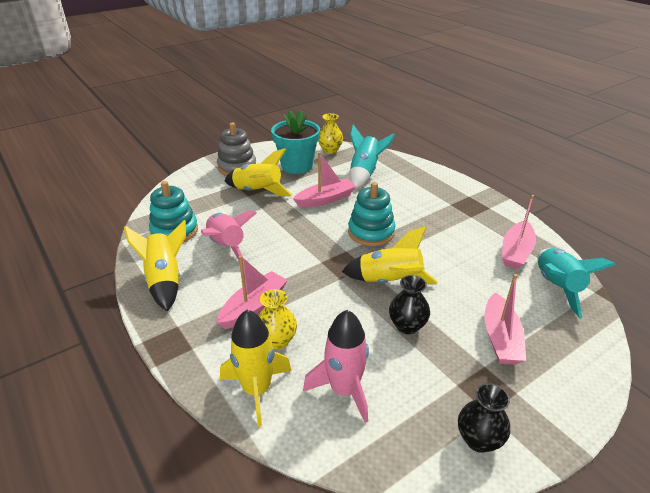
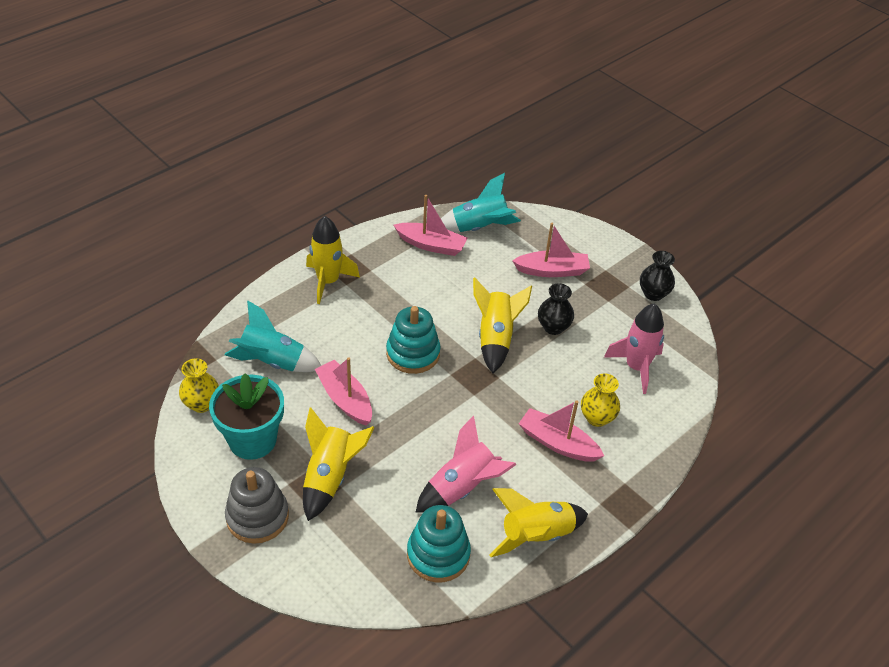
camera: 100 degrees left, 10 degrees up
(257, 390) = (655, 424): yellow rocket -> yellow rocket (328, 281)

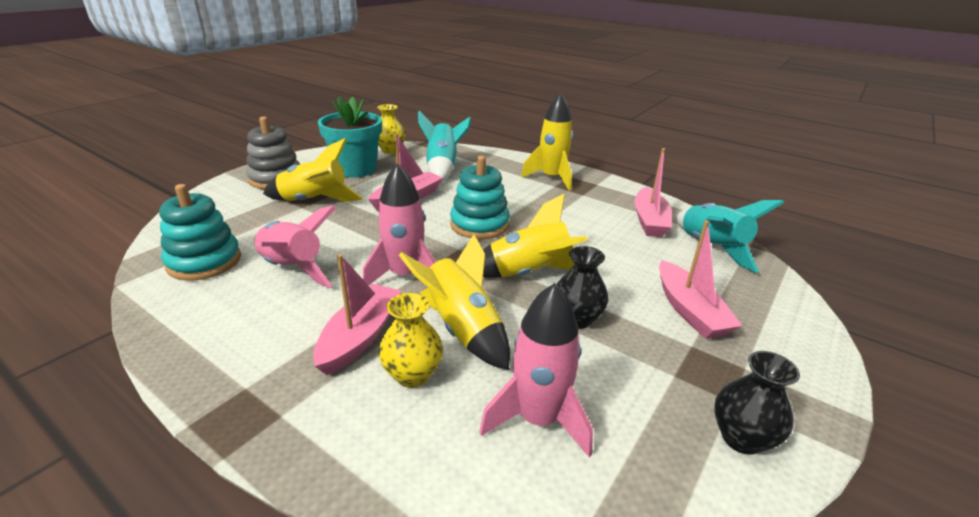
camera: 80 degrees right, 15 degrees down
(486, 413) = (405, 276): none -> pink rocket
(536, 535) = (206, 328): yellow rocket -> yellow rocket (462, 329)

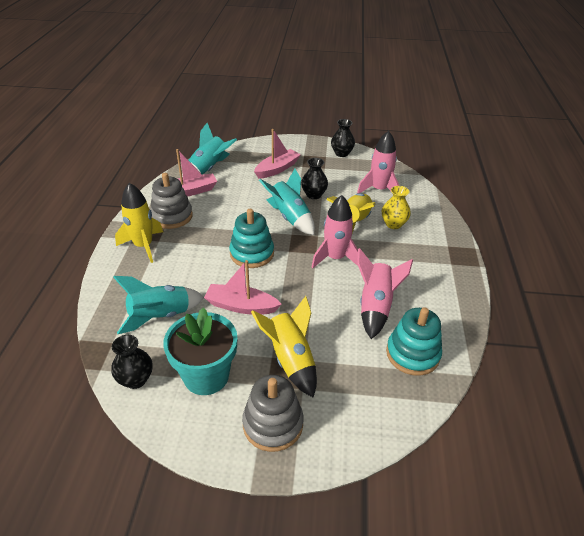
camera: 120 degrees left, 10 degrees up
(360, 337) = (392, 248): pink boat -> none
(391, 150) = (136, 379): yellow vase -> black vase
(529, 273) = (290, 217): yellow rocket -> turquoise rocket
(596, 200) = (172, 216): none -> grey stacking toy

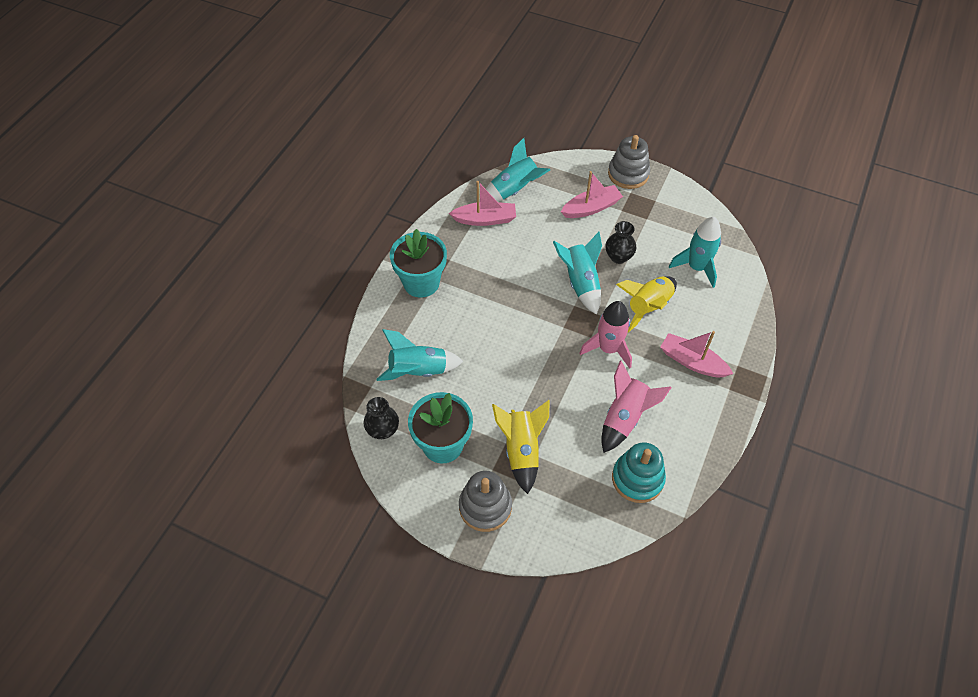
camera: 20 degrees right, 15 degrees up
(143, 246) = (421, 282): yellow rocket -> turquoise flower pot
(172, 216) = (458, 250): grey stacking toy -> grey stacking toy (628, 174)
(241, 306) = (495, 380): pink boat -> pink boat (692, 362)
(252, 253) = (525, 320): turquoise stacking toy -> none
(341, 153) = (676, 200): black vase -> none
(379, 190) = (696, 267): pink rocket -> turquoise rocket
(393, 224) = (690, 321): yellow vase -> none

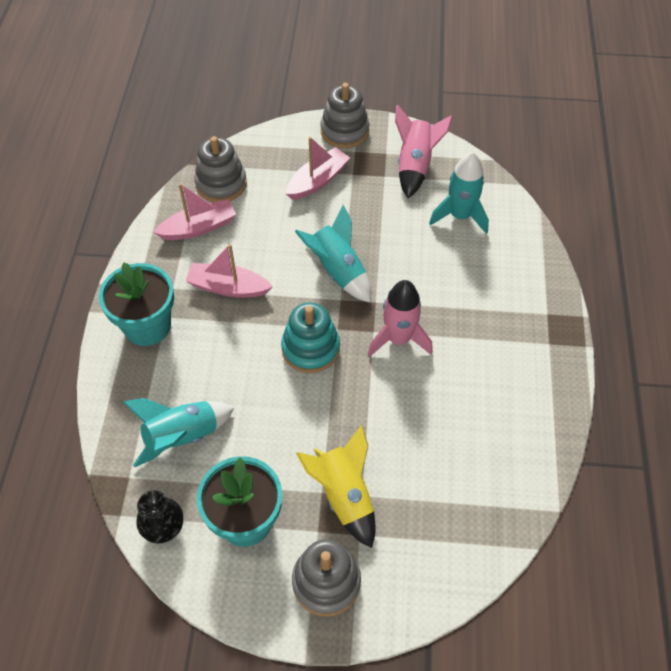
camera: 20 degrees left, 0 degrees up
(514, 190) = (221, 184): turquoise rocket -> grey stacking toy
(618, 257) = (369, 228): black vase -> none
(625, 418) = (448, 415): pink rocket -> pink rocket (415, 166)
(637, 479) = (490, 483): turquoise stacking toy -> turquoise stacking toy (310, 348)
(648, 307) = (424, 277): yellow rocket -> none
(692, 362) = (497, 325): pink boat -> pink boat (228, 287)

